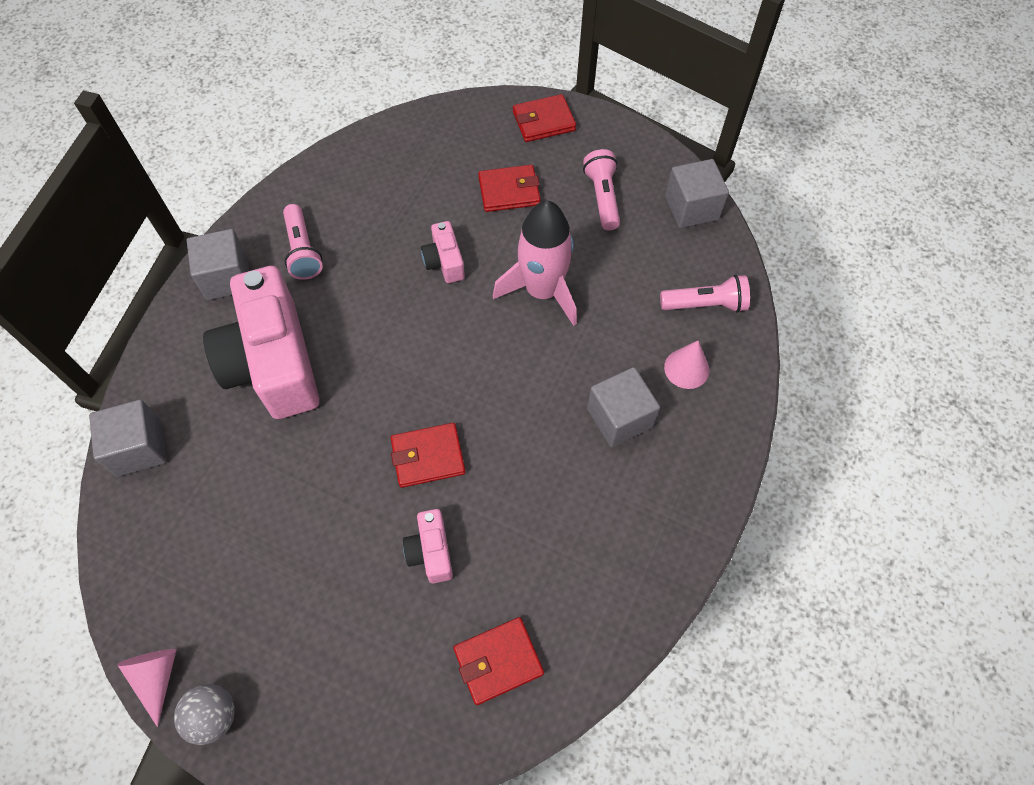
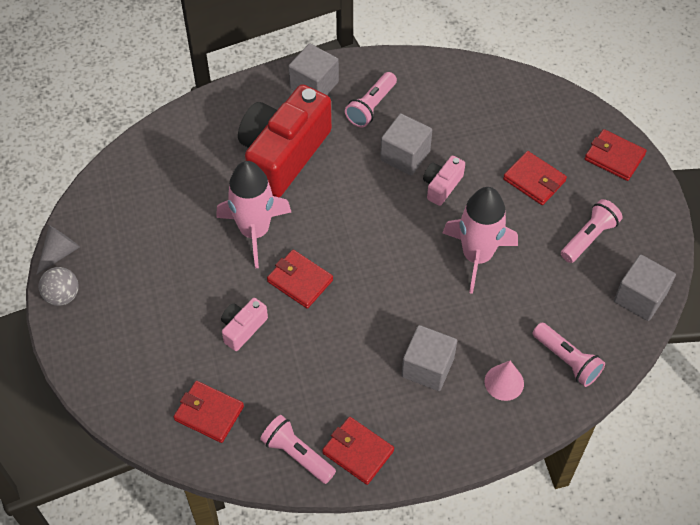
camera: 50 degrees right, 5 degrees down
(139, 448) = (172, 136): grey cube -> grey cube (405, 155)
(157, 677) = (60, 252): pink cone -> grey cone
(273, 363) = (283, 154): pink camera -> red camera
(332, 455) = (254, 231): none -> pink rocket
(615, 607) = (297, 454): none -> pink flashlight
(657, 547) = (358, 452): none -> red wallet

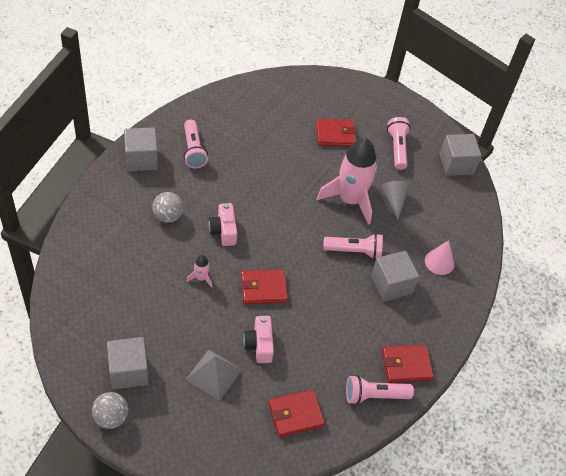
camera: 50 degrees left, 5 degrees down
(60, 252) = (76, 390): grey cone -> grey cone (394, 200)
(177, 323) = (213, 374): none -> grey pyramid
(254, 231) = (201, 278): pink rocket -> pink rocket, size x0.41
(283, 154) = (168, 216): red camera -> grey ball
(405, 155) = (246, 167): grey cube -> grey cube (128, 371)
(442, 186) = (287, 172): pink camera -> pink camera (223, 230)
(567, 360) = (457, 225): pink flashlight -> pink flashlight (354, 251)
(614, 157) = (363, 94): red wallet -> none

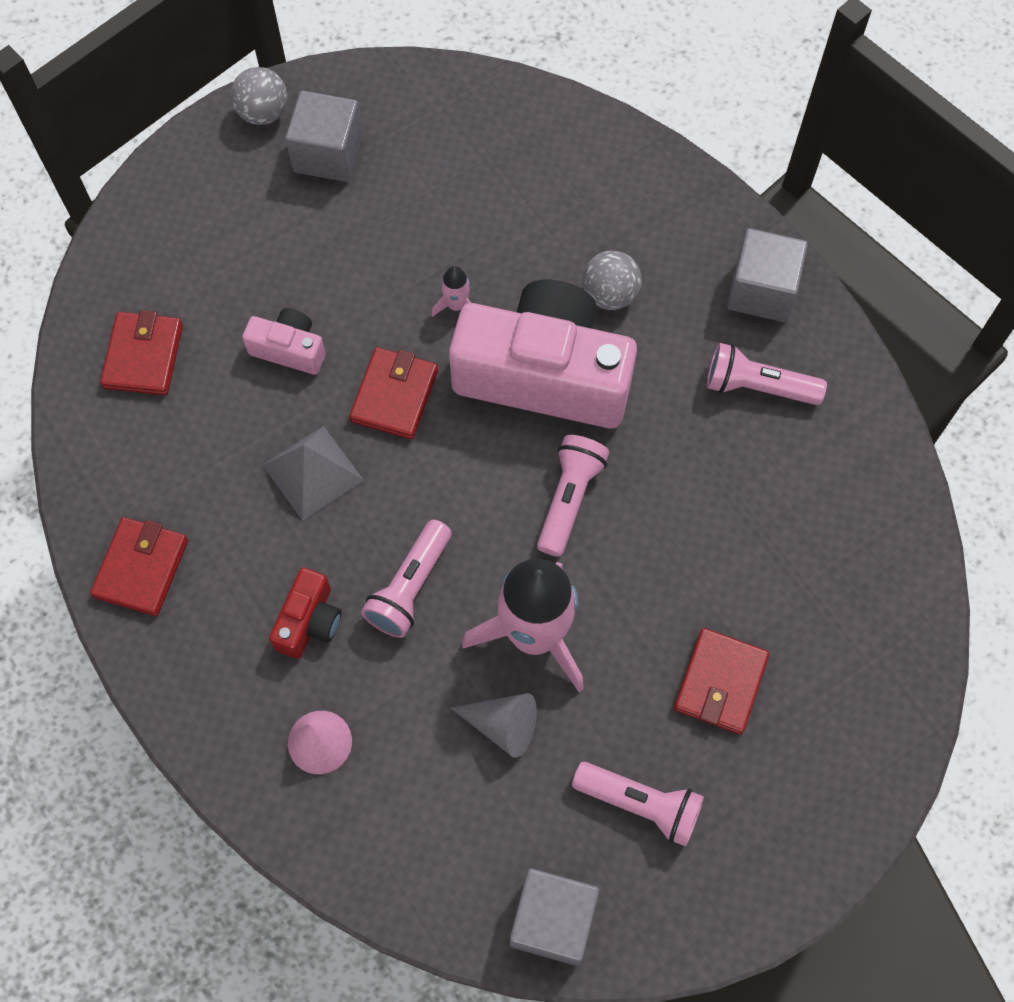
camera: 120 degrees right, 15 degrees up
(213, 374) = (268, 265): grey pyramid -> grey pyramid (313, 472)
(223, 230) = (544, 375): pink camera -> pink camera, size x2.26
(374, 395) = (114, 489): pink flashlight -> pink flashlight (569, 499)
(391, 285) = (309, 621): grey cube -> red camera

